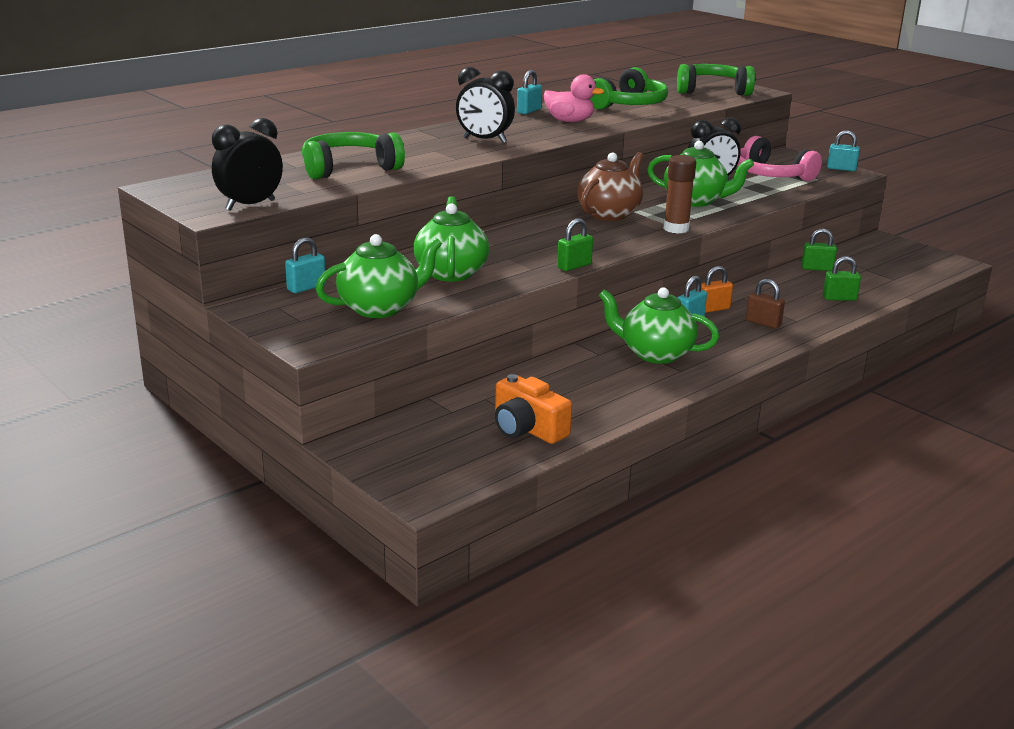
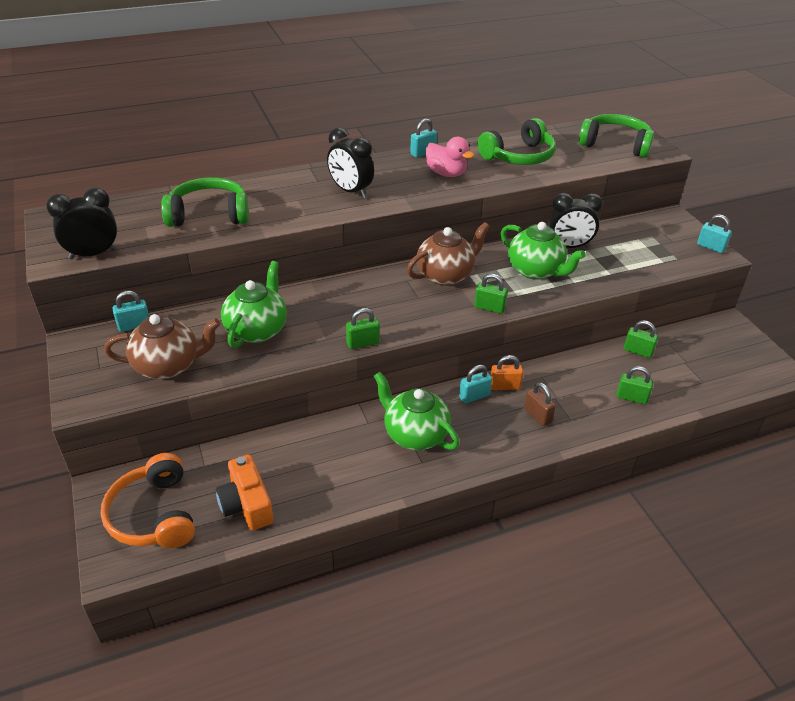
camera: 20 degrees right, 15 degrees up
(380, 308) = (168, 366): green teapot -> brown teapot
(431, 454) = (154, 514): none -> orange headphones
(676, 229) = (489, 308): brown glue stick -> green padlock
(771, 175) = (634, 245): pink headphones -> none

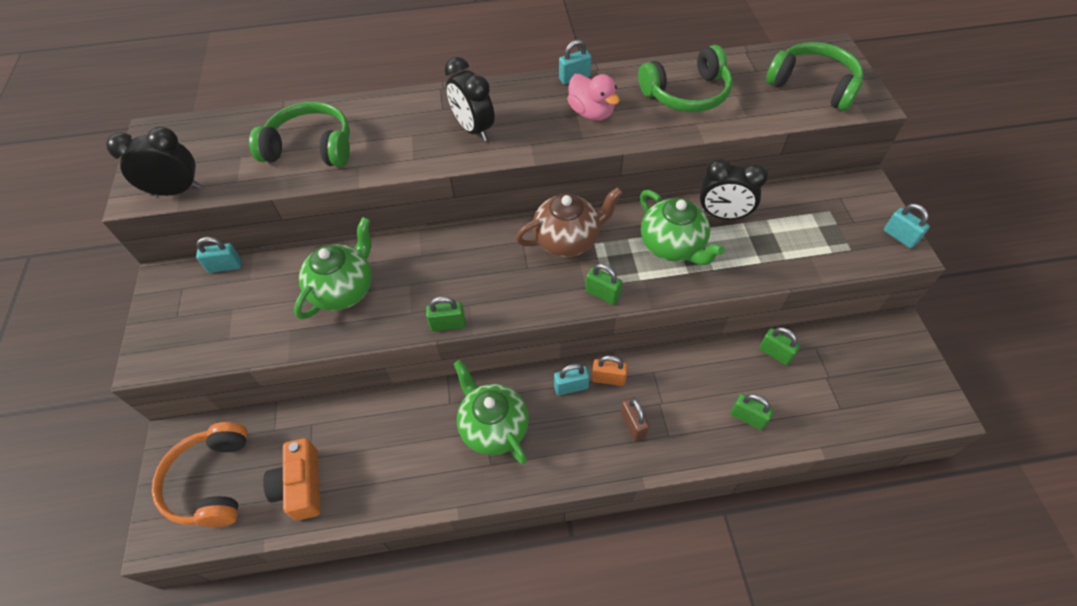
camera: 15 degrees right, 15 degrees up
(168, 366) = (242, 325): brown teapot -> none

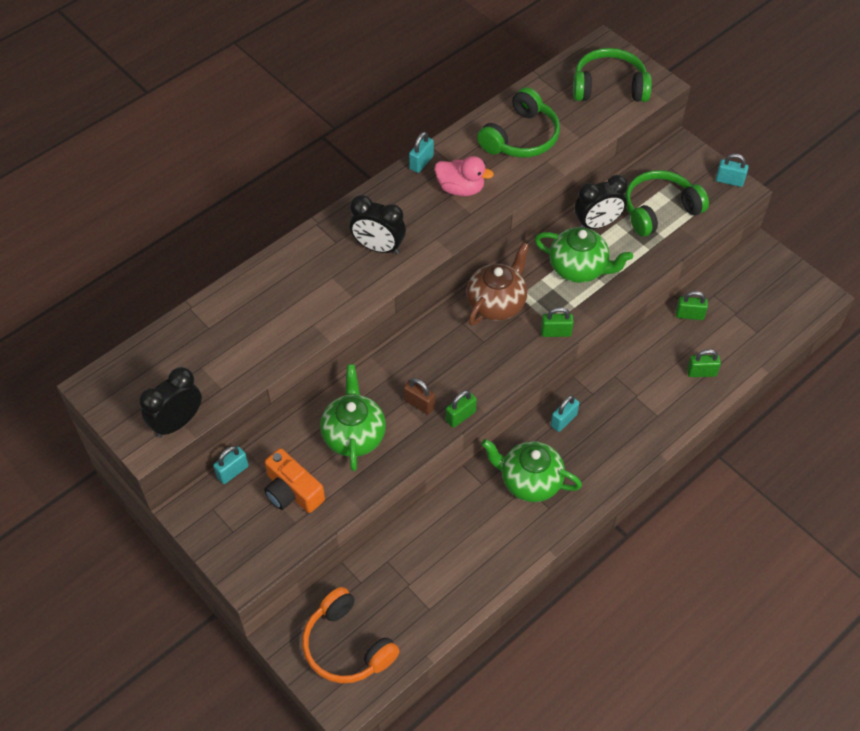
camera: 35 degrees left, 0 degrees up
(301, 485) = (421, 605): orange camera -> orange camera (292, 491)
(311, 147) = (256, 329): green headphones -> green headphones (659, 210)
(608, 378) = (586, 399): orange padlock -> none
(633, 424) = (627, 422): brown padlock -> brown padlock (419, 404)

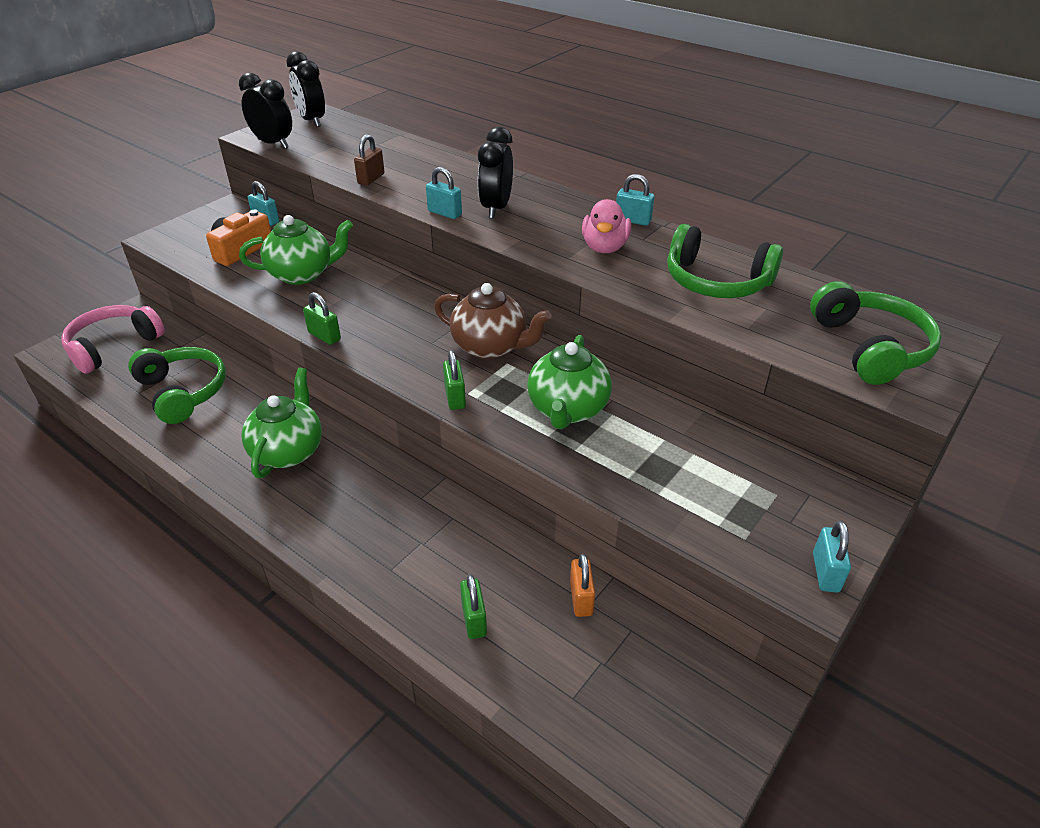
camera: 80 degrees right, 15 degrees down
(347, 646) = (113, 346): orange headphones -> pink headphones
(419, 404) = (341, 308): brown padlock -> brown padlock (371, 179)
(563, 420) = (377, 473): turquoise padlock -> turquoise padlock (444, 213)
(597, 224) = (654, 421): black clock -> black clock (312, 121)
(659, 210) = (712, 485): green headphones -> green headphones (183, 392)
(689, 315) = (581, 598): green padlock -> orange padlock

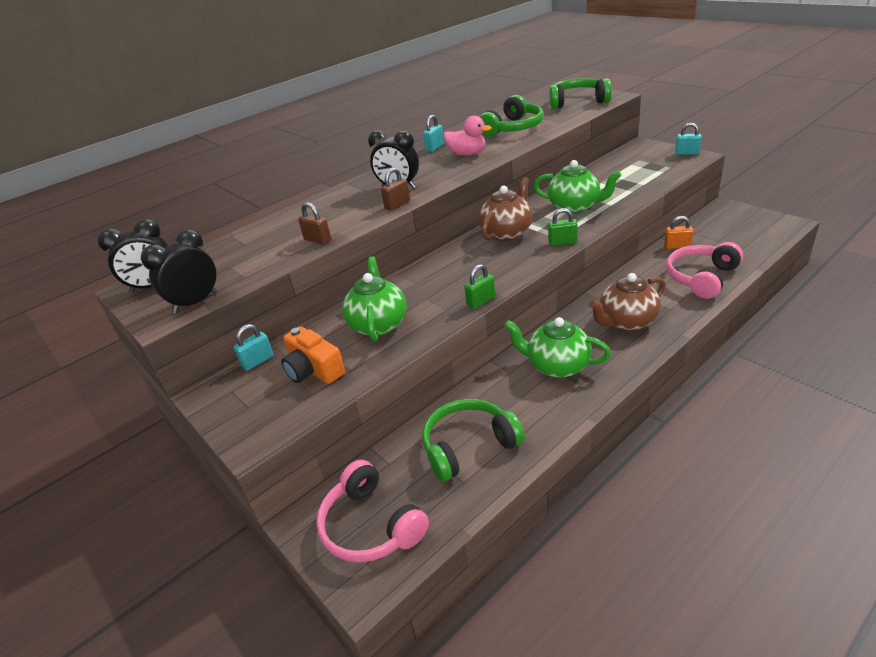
camera: 75 degrees left, 5 degrees down
(366, 518) = (626, 322): none -> brown teapot
(444, 213) = (397, 205): turquoise padlock -> brown padlock
(474, 619) = (701, 278): green padlock -> pink headphones

